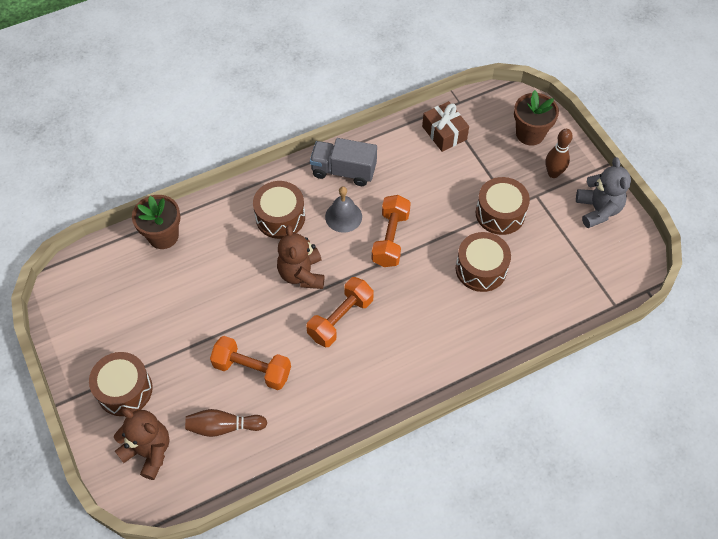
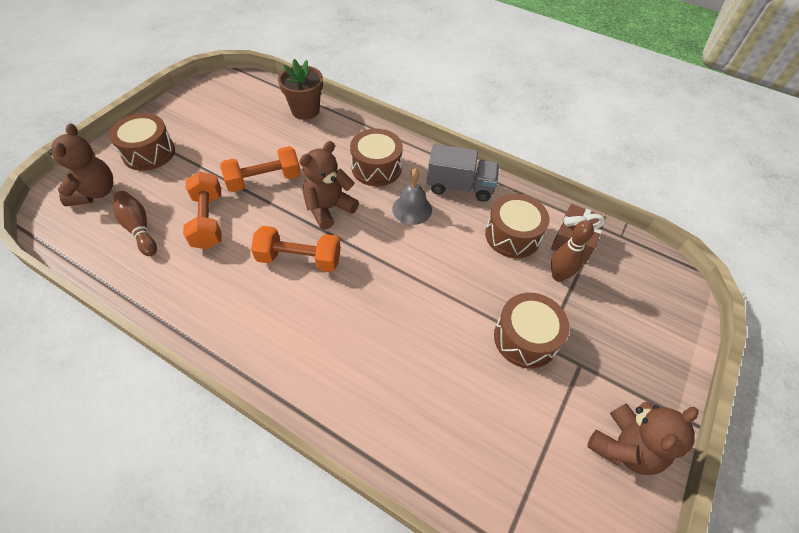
camera: 55 degrees right, 5 degrees down
(343, 171) = (460, 187): grey truck -> grey truck turned 120 degrees clockwise
(390, 239) = (416, 255): orange dumbbell -> orange dumbbell (264, 180)
(481, 269) = (441, 354): brown drum -> brown drum (512, 235)
(530, 134) = (651, 317): brown flower pot -> none
(553, 173) = (625, 367): brown bowling pin -> brown bowling pin (558, 275)
(598, 210) = (624, 447): grey teddy bear -> brown teddy bear

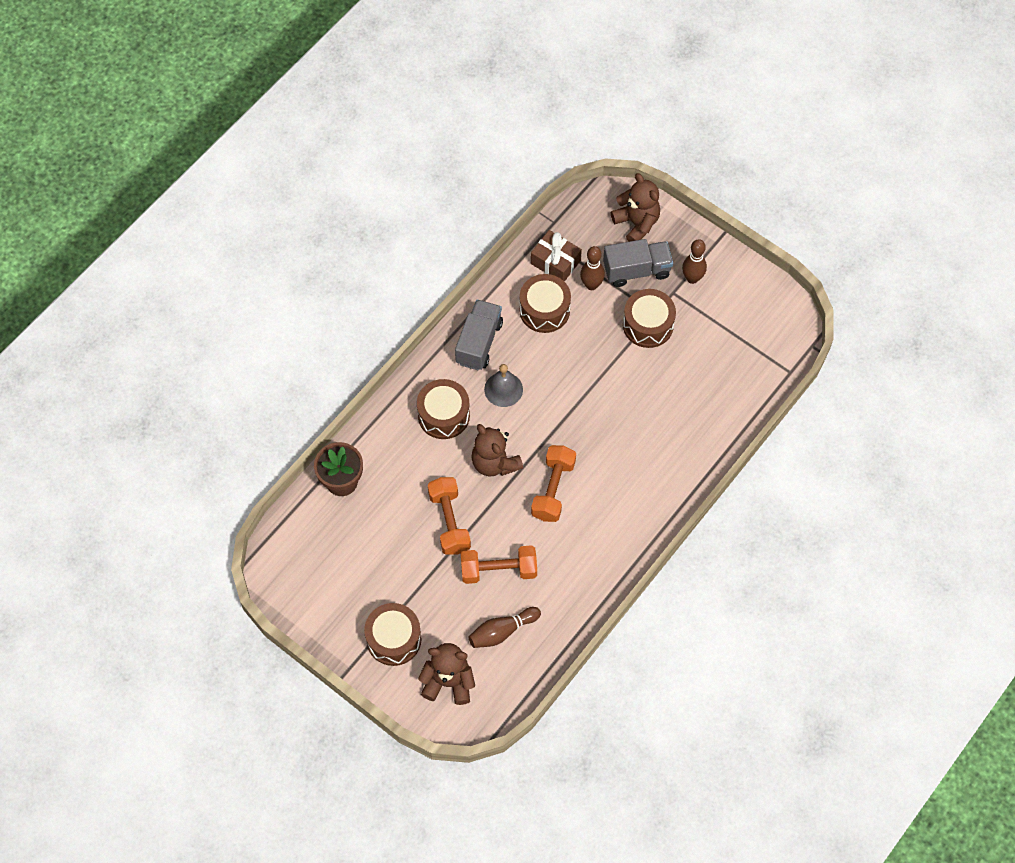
camera: 80 degrees left, 10 degrees up
(595, 320) = (636, 270): none -> grey truck
(610, 387) = (692, 278): none -> brown bowling pin
(624, 447) = (735, 284): brown teddy bear -> brown teddy bear (636, 223)

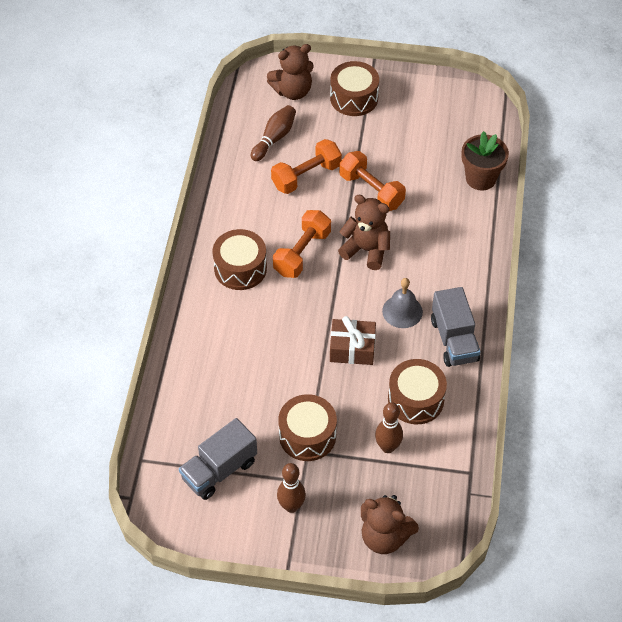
camera: 150 degrees right, 10 degrees down
(443, 415) = (438, 265): brown drum -> brown drum (240, 268)
(553, 489) = (302, 253): orange dumbbell -> orange dumbbell turned 45 degrees clockwise
(555, 262) = (438, 452): brown gift -> brown gift (352, 349)
(636, 270) = (353, 485): grey truck -> grey truck (219, 470)

